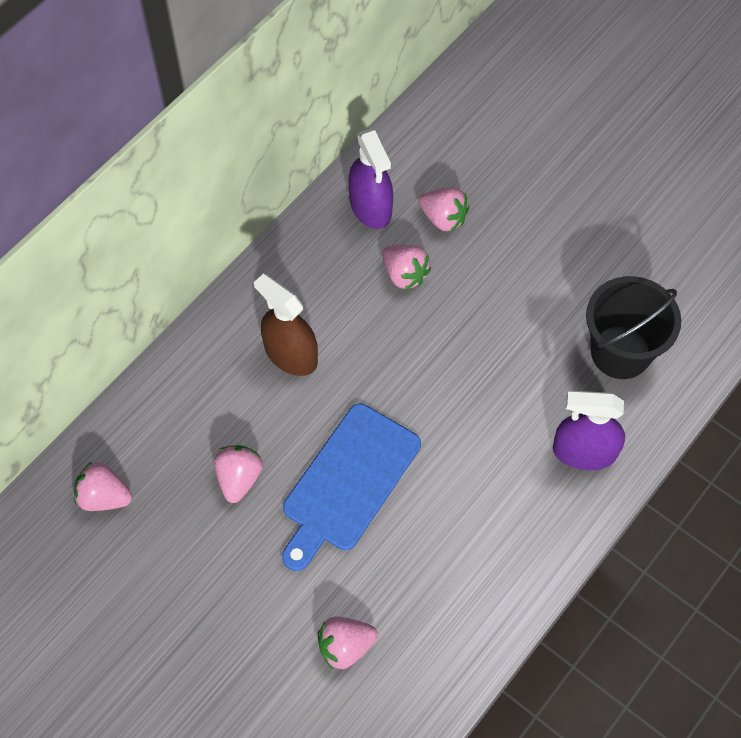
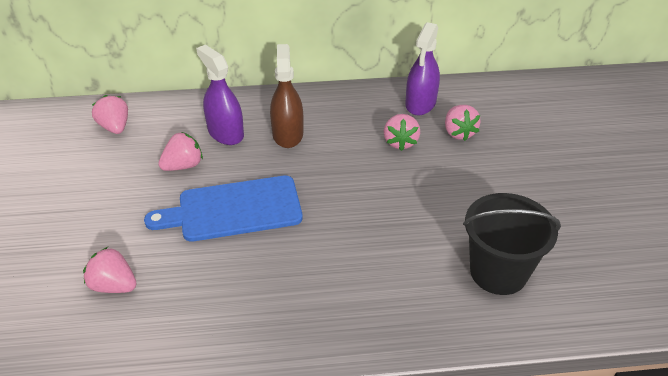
camera: 45 degrees right, 20 degrees down
(584, 452) = (400, 307): purple spray bottle -> purple spray bottle (225, 133)

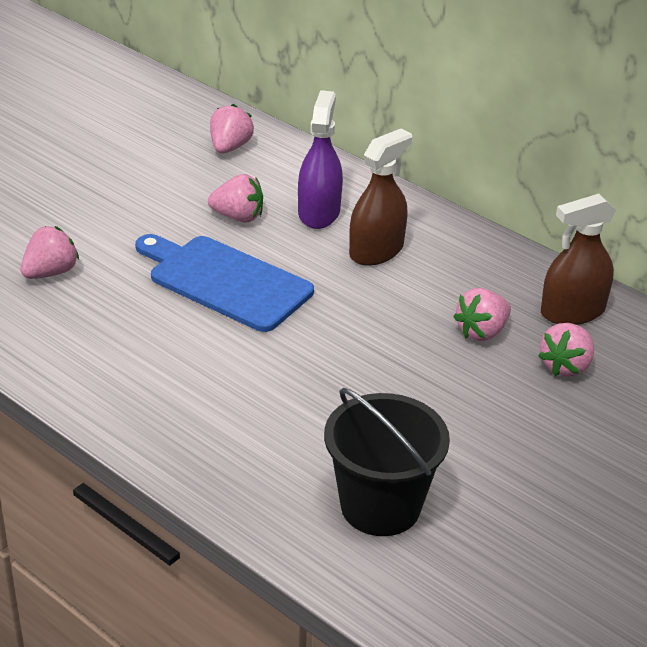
camera: 45 degrees right, 5 degrees down
(114, 285) = (50, 272): pink strawberry -> pink strawberry turned 60 degrees clockwise
(420, 103) = (572, 311): purple spray bottle -> brown spray bottle

